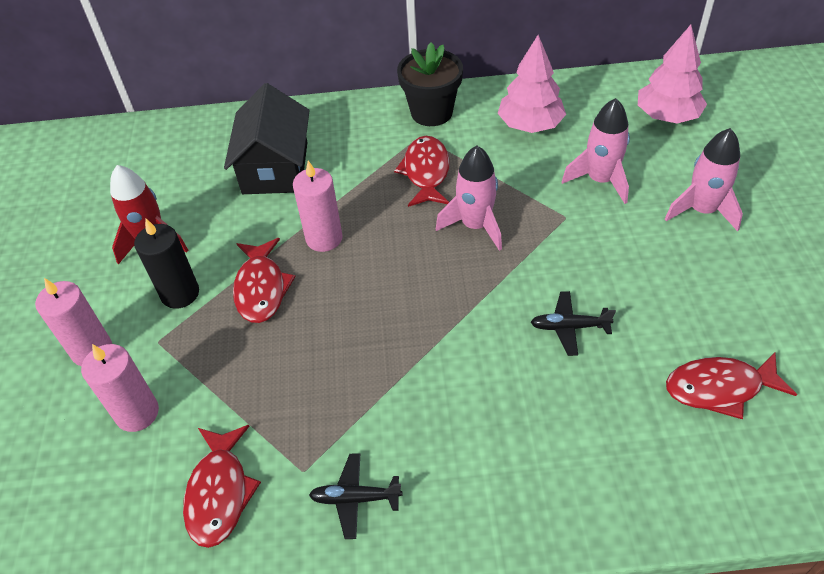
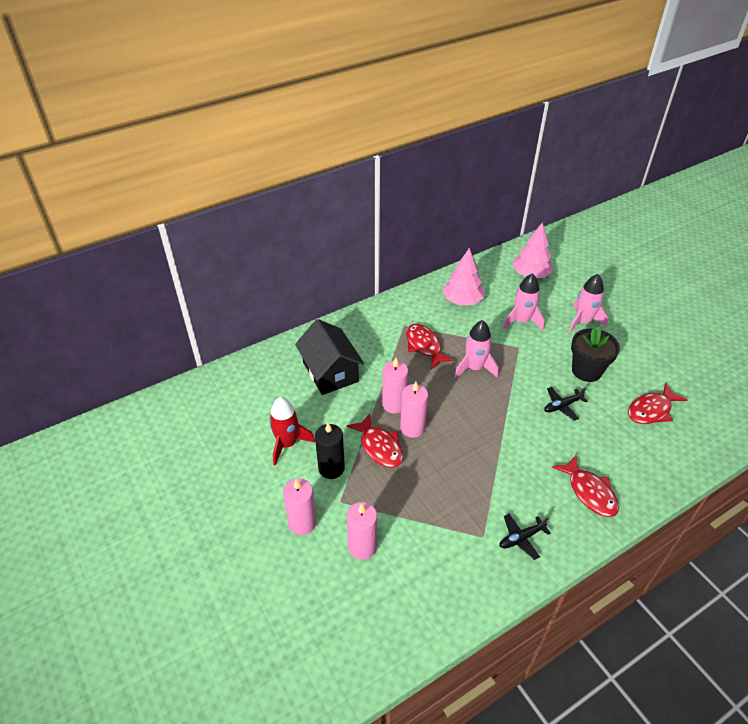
camera: 30 degrees left, 5 degrees down
(219, 493) = (446, 568): red fish -> red fish (589, 492)
(324, 279) = (412, 428): none -> pink candle
(431, 112) = (400, 309): black flower pot -> black flower pot (586, 371)

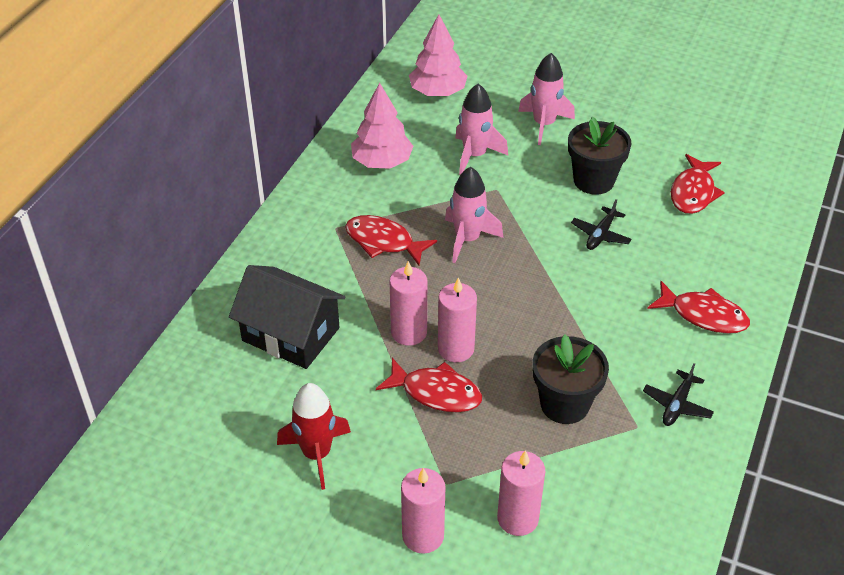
camera: 35 degrees left, 0 degrees up
(331, 468) = (400, 451): black candle -> none
(449, 496) = (564, 404): none -> black flower pot

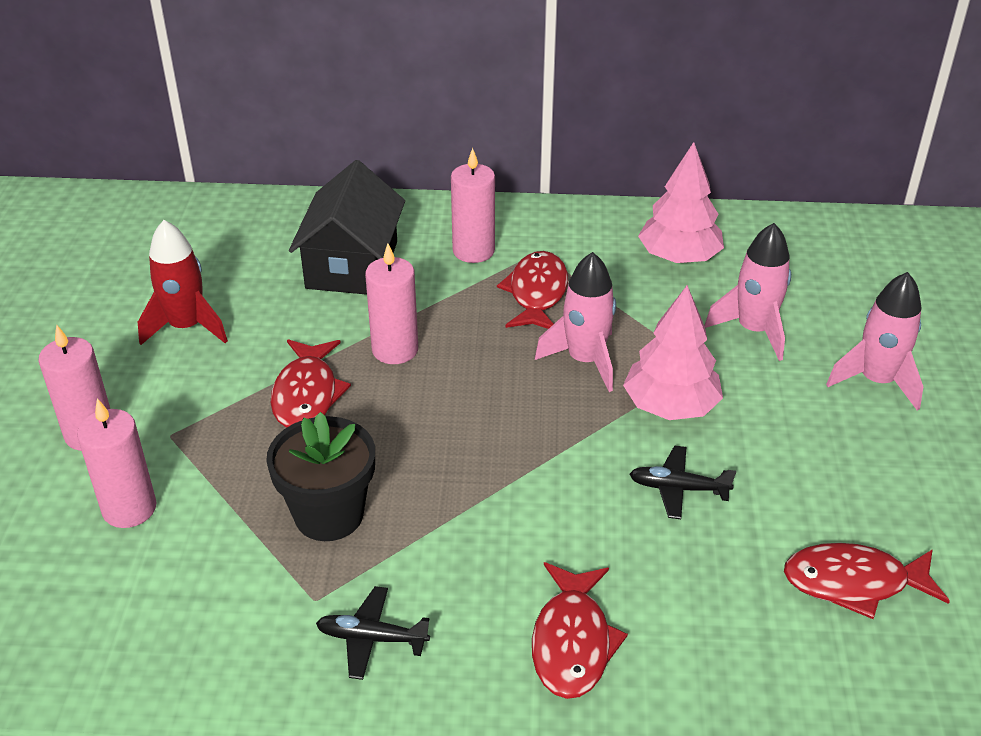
camera: 70 degrees right, 5 degrees down
(437, 92) = (855, 269): pink tree -> pink tree (670, 406)
(456, 349) = (385, 394): pink candle -> pink candle (473, 251)
(593, 181) = (792, 458): black flower pot -> none

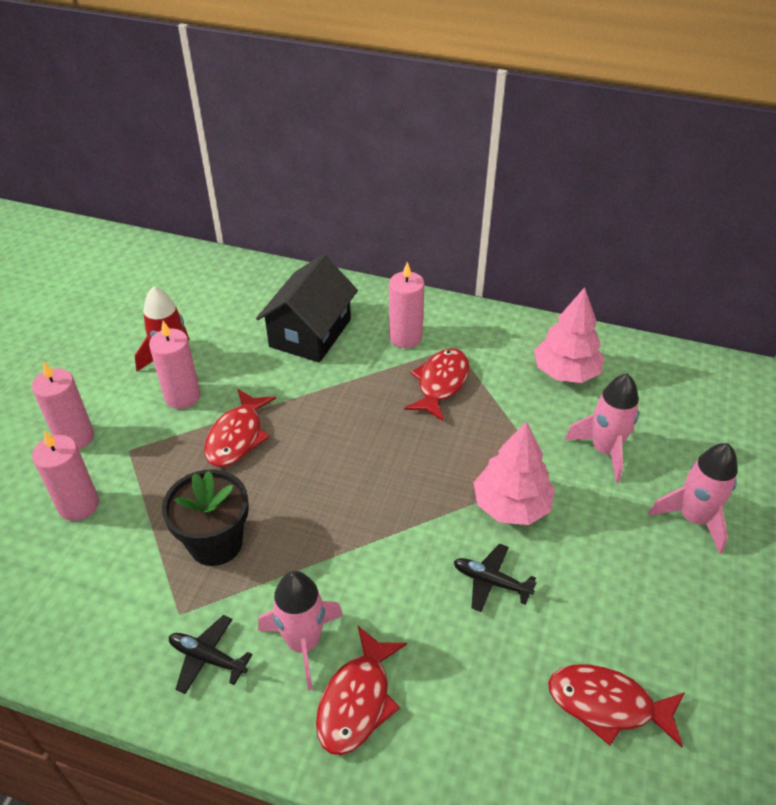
camera: 15 degrees right, 5 degrees up
(395, 350) = (315, 411): pink candle -> pink candle (182, 396)
(585, 360) = (457, 450): pink rocket -> pink rocket (303, 643)

